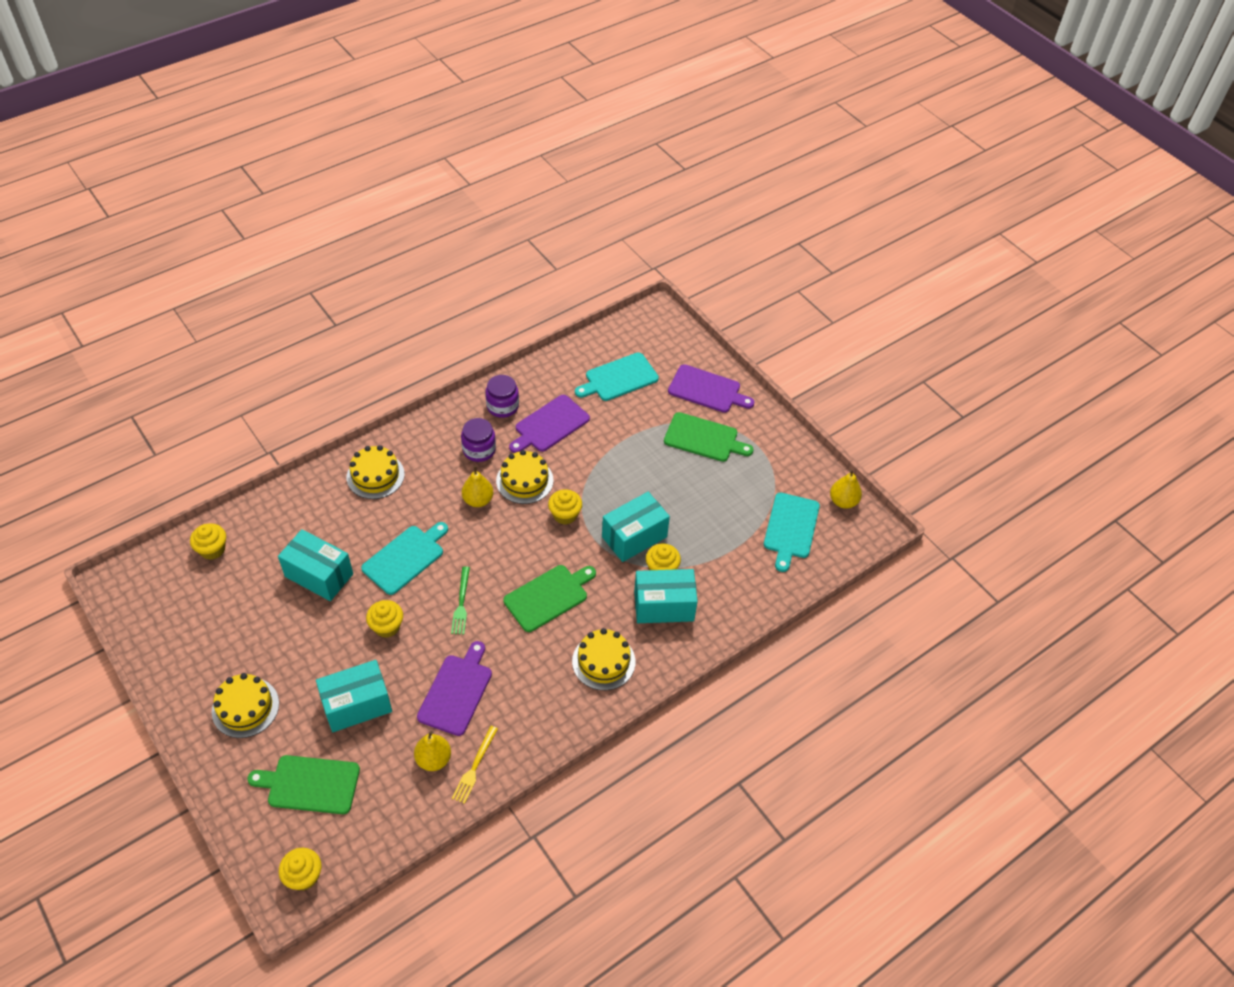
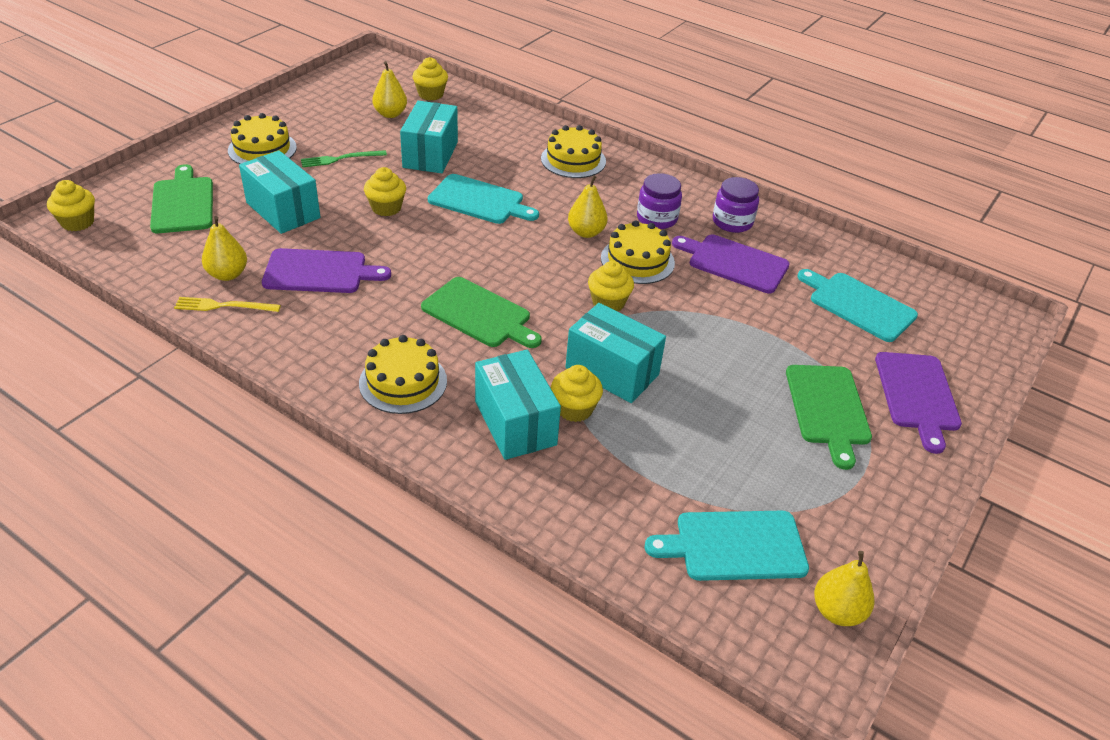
camera: 70 degrees right, 10 degrees down
(233, 590) = (390, 114): none -> yellow pear
(461, 603) = (439, 250): green fork -> green fork (340, 159)

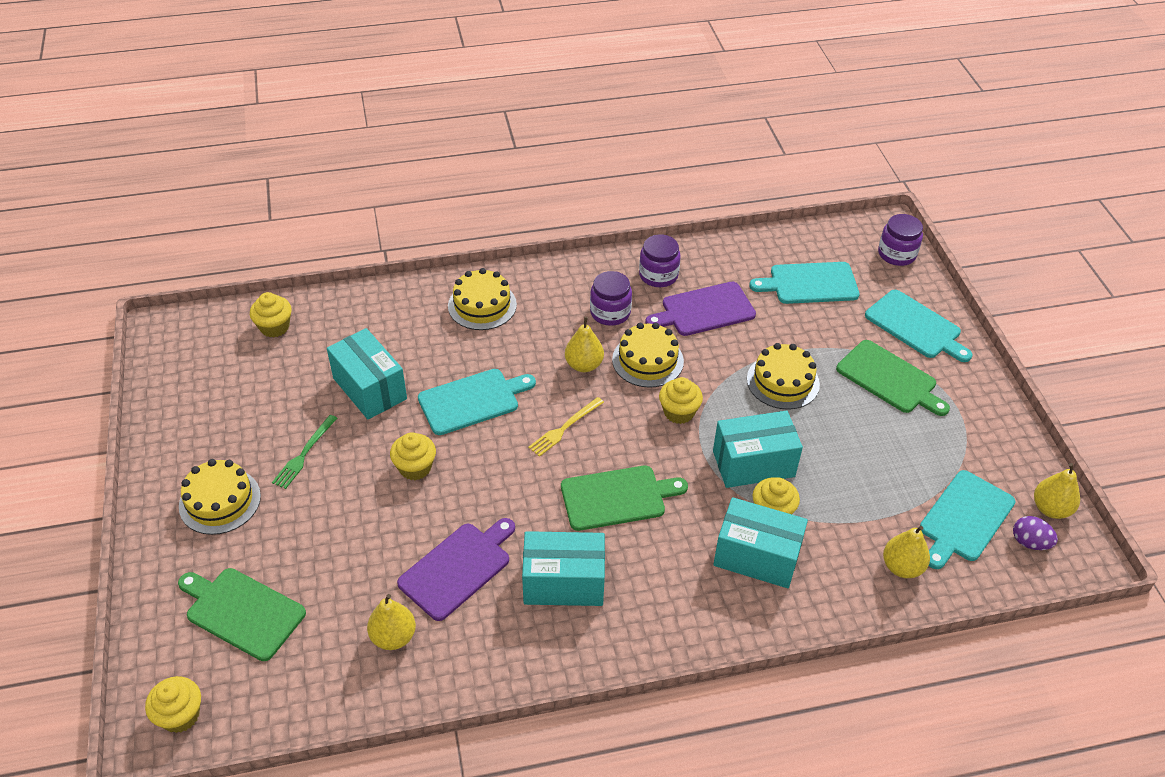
camera: 45 degrees left, 5 degrees up
(223, 306) = (436, 664): yellow fork -> yellow fork (564, 428)
(283, 210) = (339, 542): turquoise box -> turquoise box (563, 583)
(390, 114) = (273, 374): yellow pear -> yellow pear (902, 567)
(403, 382) = (651, 597): yellow cake -> yellow cake (783, 381)
(771, 614) = (1029, 542): none -> purple egg
(917, 395) = (916, 326): purple cutting board -> turquoise cutting board
(983, 340) = (896, 254): none -> purple jar

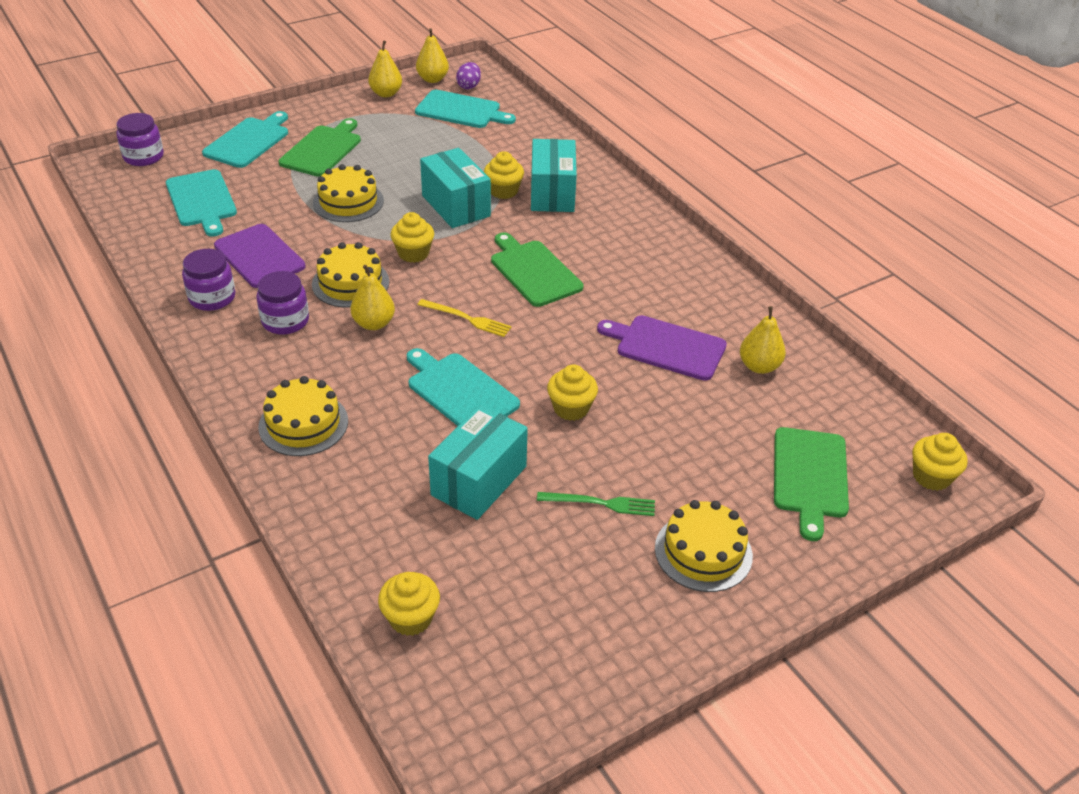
camera: 110 degrees left, 5 degrees down
(563, 583) = (640, 283): turquoise box -> none
(902, 567) = (522, 132): yellow pear -> yellow pear (386, 93)

